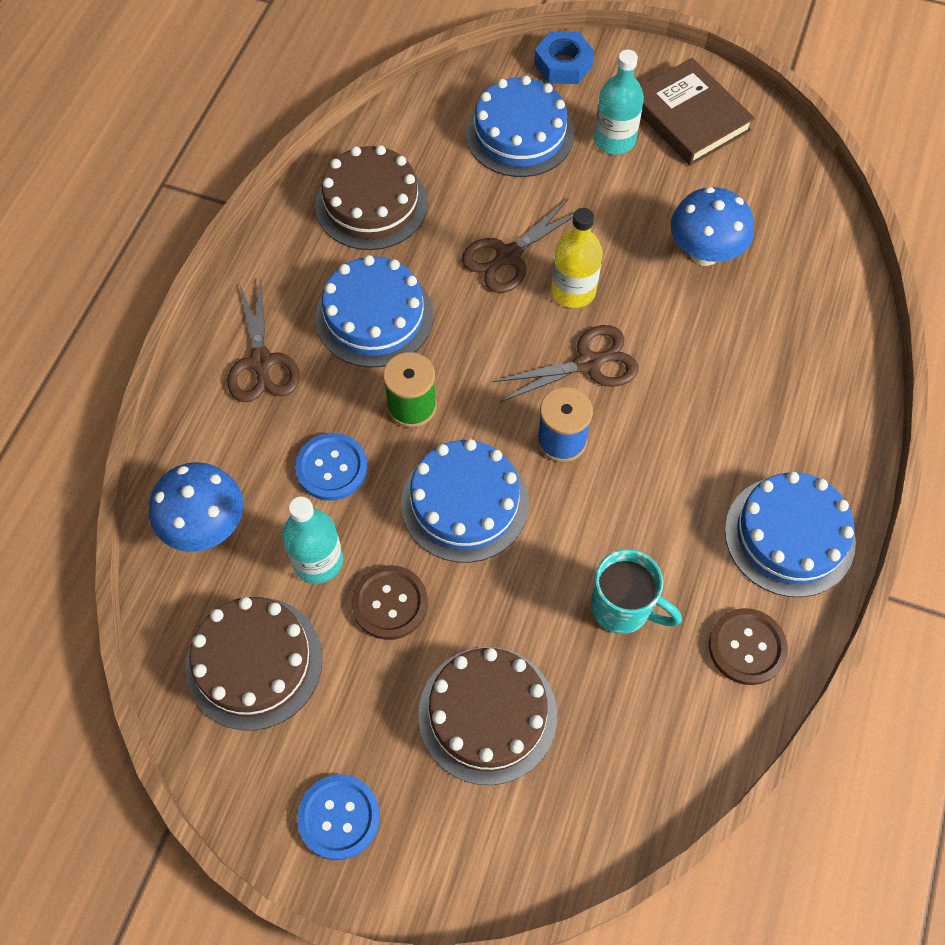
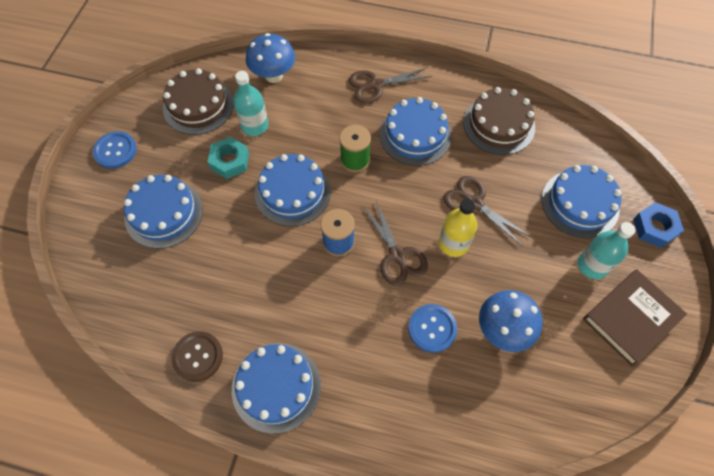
camera: 85 degrees right, 0 degrees up
(332, 468) = (311, 125): blue button -> blue button (432, 328)
(390, 603) = (230, 161): brown button -> turquoise nut
(487, 714) = (164, 213): brown cake -> blue cake
(623, 608) = (225, 281): turquoise mug -> none

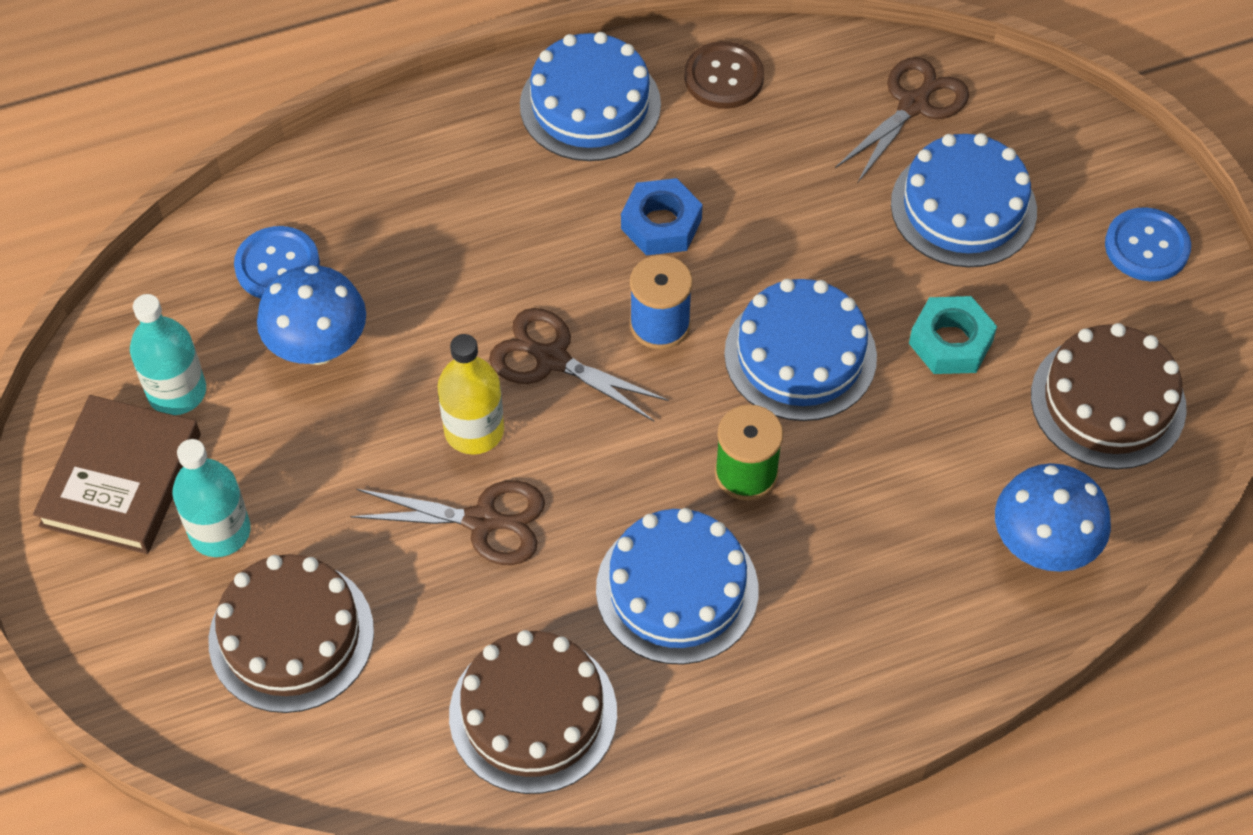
camera: 145 degrees right, 5 degrees down
(255, 126) = (974, 427): turquoise bottle -> turquoise bottle (177, 392)
(376, 85) = (833, 652): brown scissors -> brown scissors (913, 105)
(432, 328) = (426, 289): blue button -> blue button (277, 265)
(580, 203) = (291, 636): blue cake -> brown cake
(654, 228) = (133, 669): blue nut -> blue nut (661, 224)

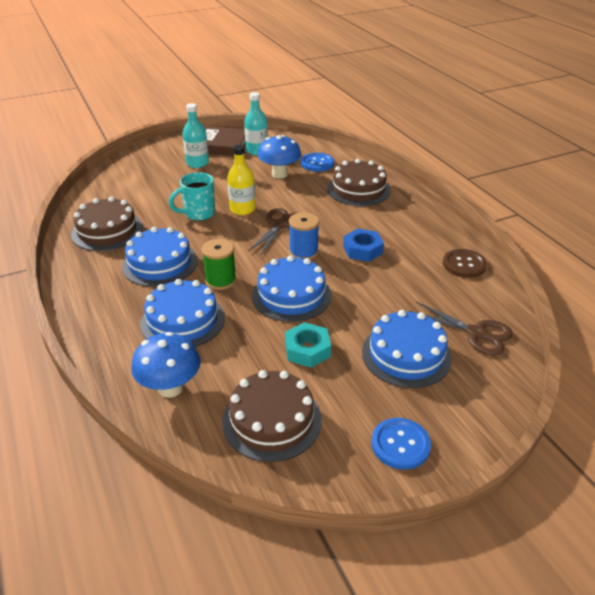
camera: 85 degrees right, 20 degrees down
(291, 636) = (152, 179): brown cake -> brown cake (358, 189)
(482, 521) = (198, 214): brown scissors -> turquoise mug
(590, 105) = (428, 227): blue cake -> blue cake (182, 320)

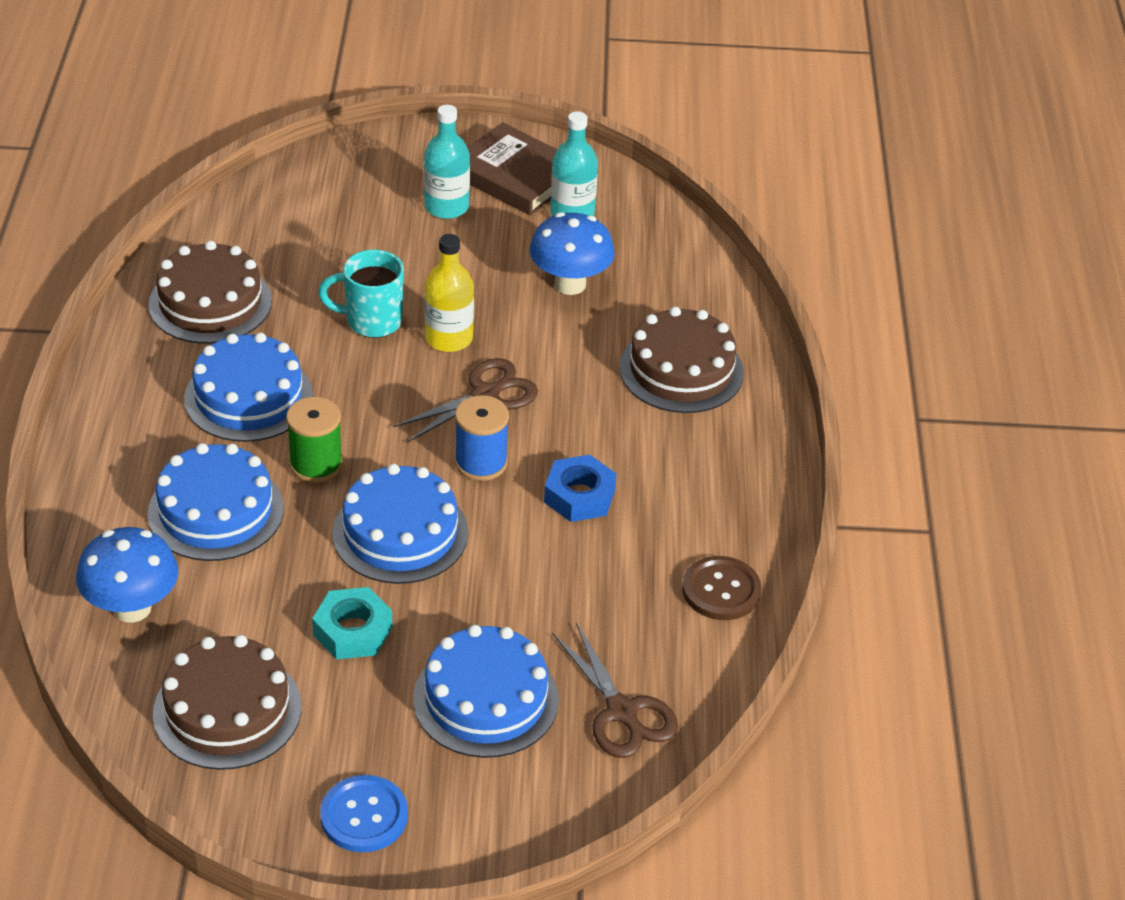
camera: 25 degrees right, 5 degrees up
(317, 163) = (657, 283): blue button -> none

